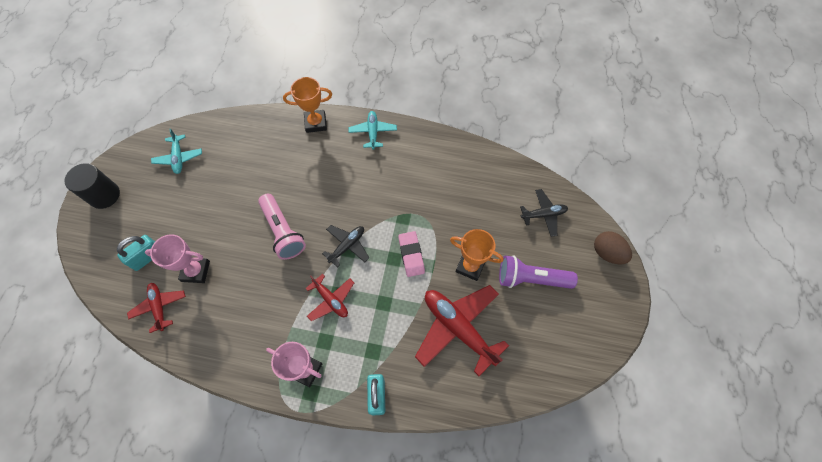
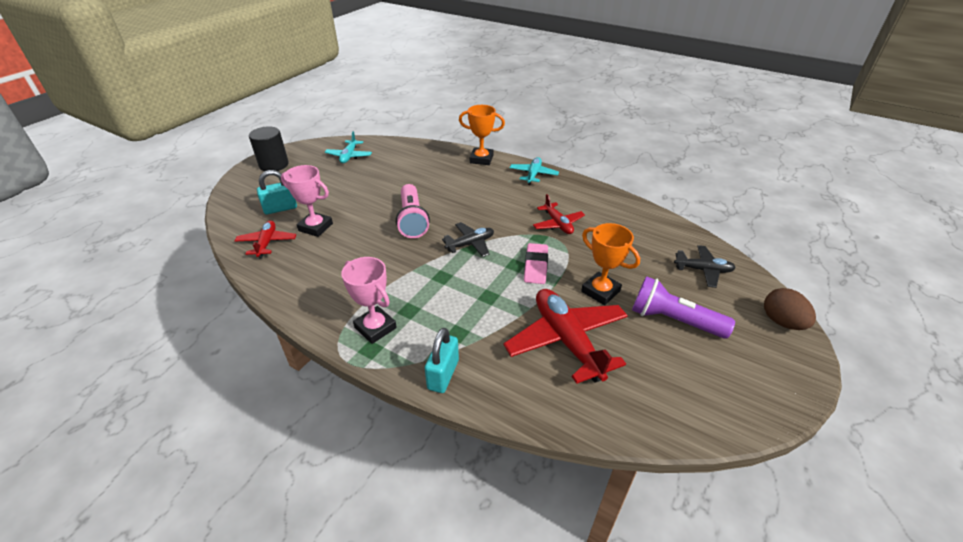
camera: 20 degrees right, 25 degrees down
(331, 300) = (433, 279): red plane -> red plane (558, 224)

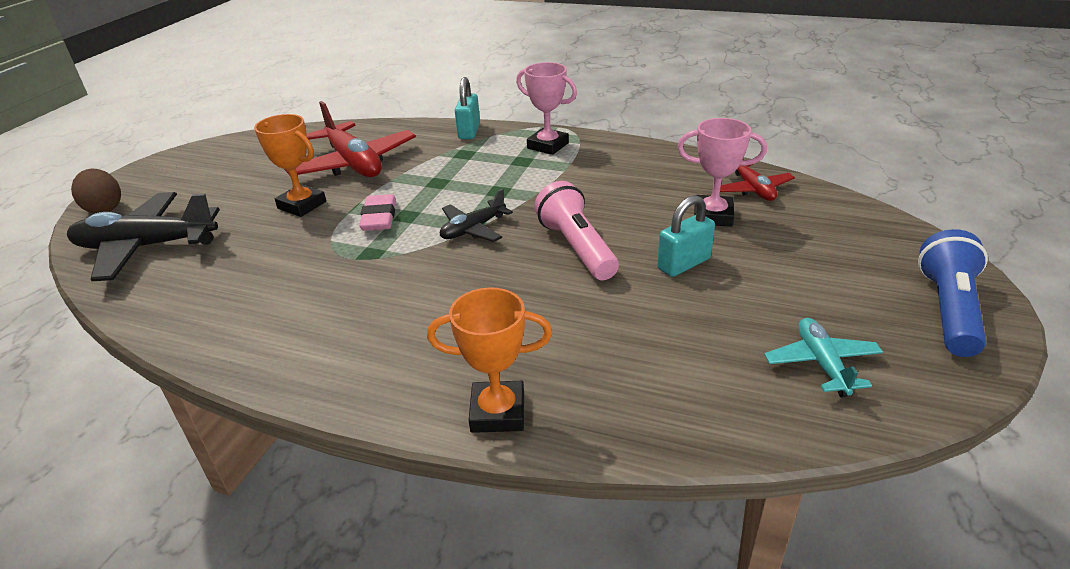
camera: 170 degrees right, 5 degrees down
(274, 165) = (947, 310): black cylinder -> blue flashlight
(280, 208) = (801, 231): turquoise padlock -> turquoise padlock (683, 264)
(533, 175) = (367, 382): turquoise plane -> none
(558, 224) = (336, 278): red plane -> none
(673, 320) = (230, 193): purple flashlight -> none
(703, 270) = (147, 246): black plane -> black plane, size x1.82

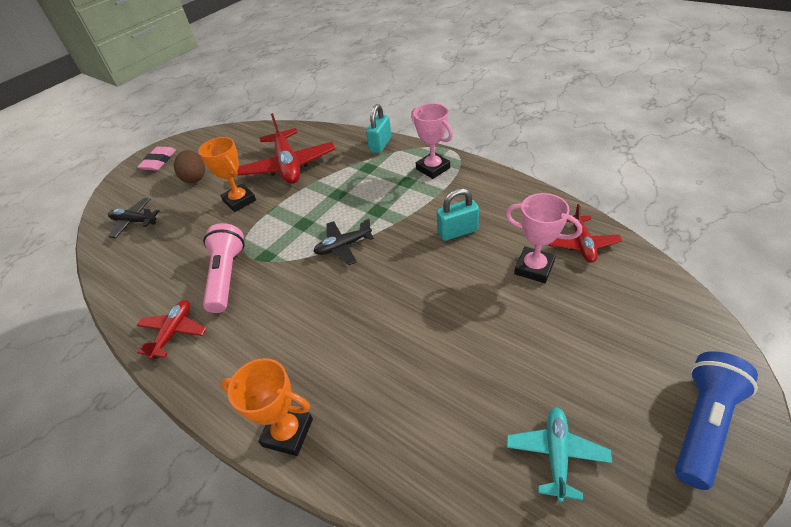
camera: 20 degrees right, 10 degrees up
(104, 208) = (123, 183): brown egg -> brown egg (195, 178)
(147, 246) = (134, 222): black plane -> black plane, size x0.55
(277, 348) = (174, 332): none -> red plane
(379, 217) = (284, 222): pink eraser -> pink eraser (159, 161)
(576, 248) = (410, 281): pink flashlight -> pink flashlight (226, 276)
(683, 264) = (487, 316): turquoise padlock -> turquoise padlock (457, 232)

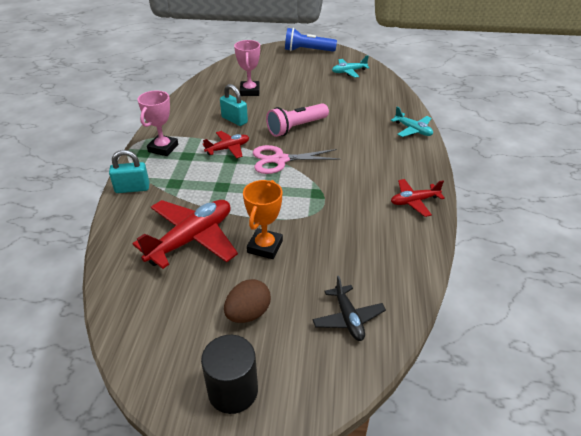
camera: 125 degrees left, 5 degrees down
(159, 161) = (233, 391): pink eraser -> black cylinder
(226, 276) = (351, 203): pink flashlight -> pink flashlight (296, 128)
(288, 432) = (413, 130): orange trophy -> turquoise plane
(343, 246) = (280, 160): black plane -> pink scissors
(582, 244) = (220, 82): red plane -> red plane (228, 149)

